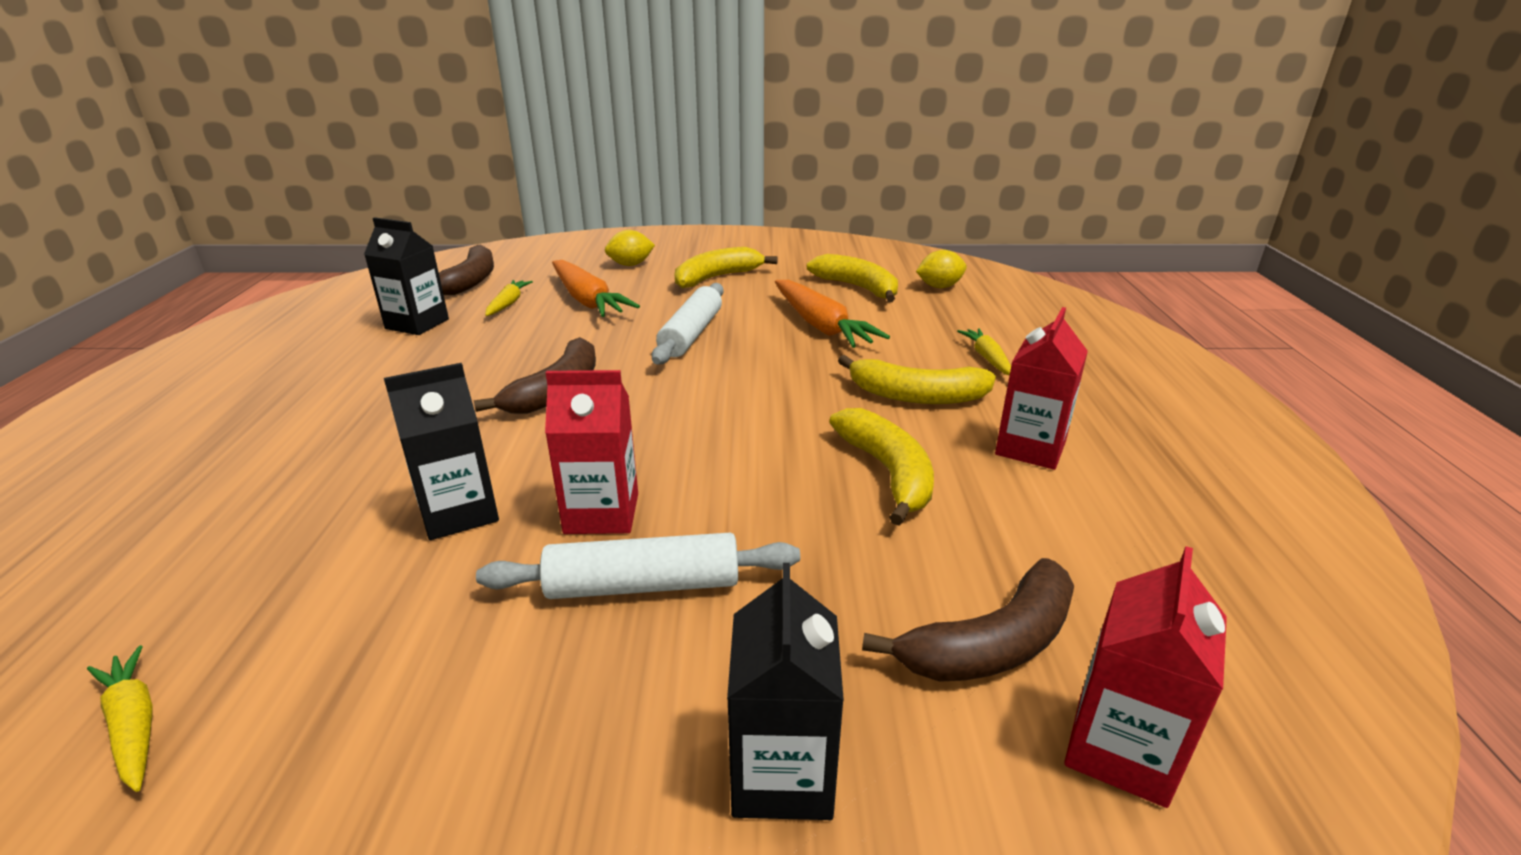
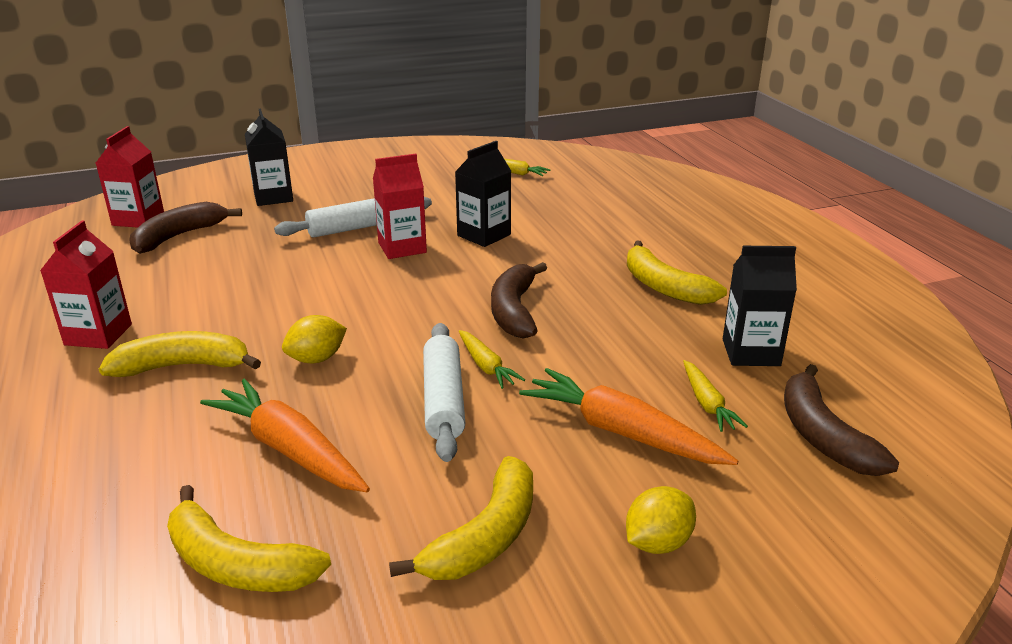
camera: 160 degrees right, 0 degrees up
(888, 473) = (220, 298): yellow banana -> yellow banana (664, 287)
(939, 287) = (83, 606): yellow lemon -> yellow lemon (317, 359)
(987, 358) = (83, 434): yellow carrot -> yellow carrot (486, 366)

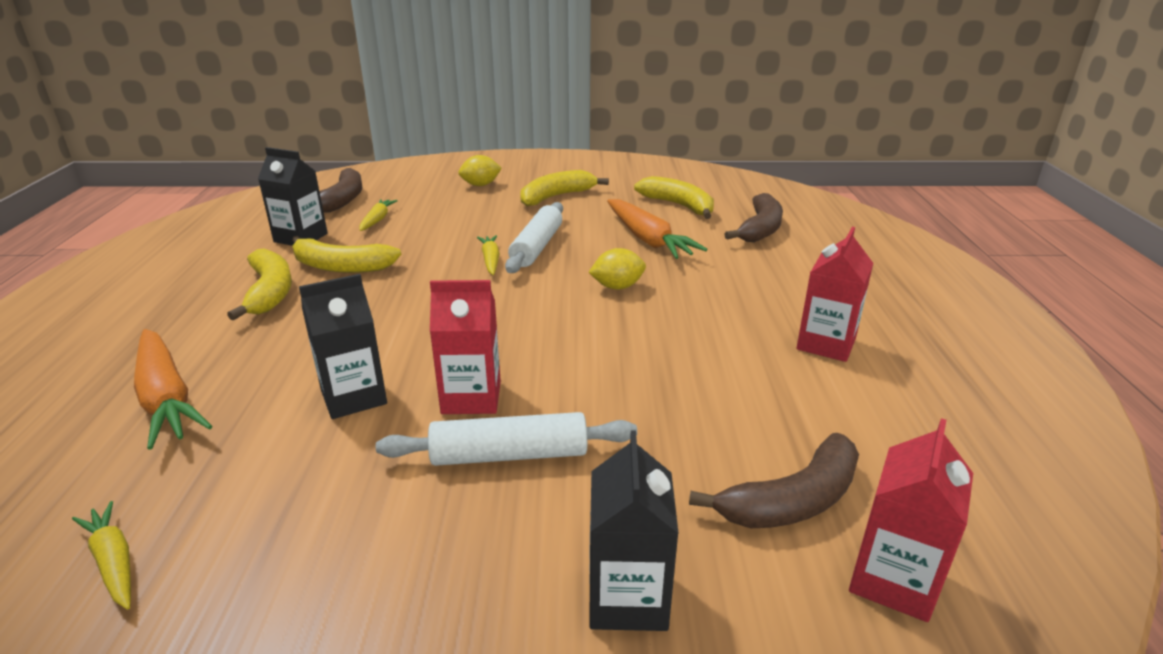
camera: 160 degrees left, 0 degrees up
(183, 366) = (730, 300): yellow banana -> yellow banana (341, 267)
(514, 310) = (425, 296): brown banana -> brown banana (760, 229)
(621, 432) = (445, 217): orange carrot -> orange carrot (166, 398)

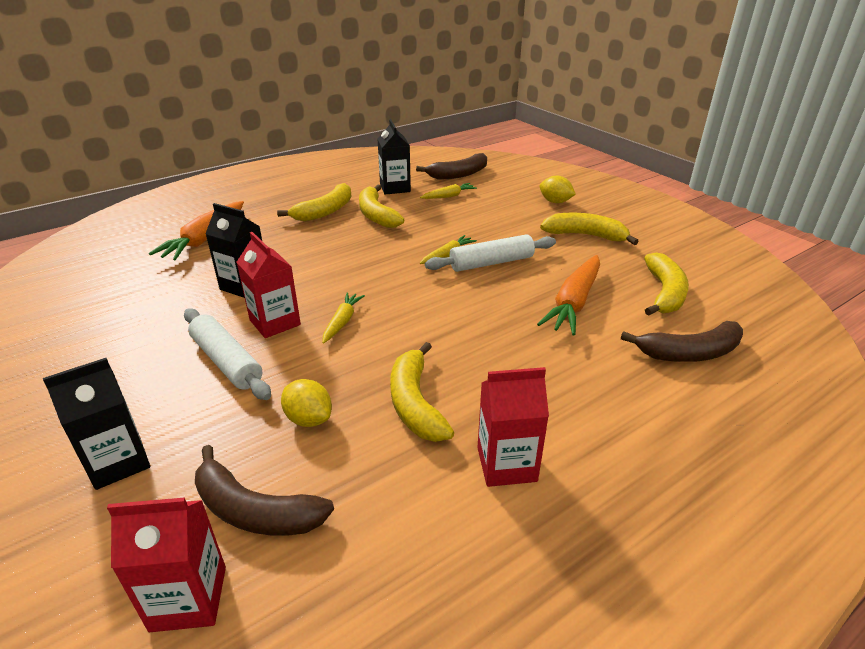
camera: 55 degrees right, 5 degrees up
(114, 562) = (83, 291): yellow carrot -> yellow carrot (342, 322)
(617, 287) = (474, 319): yellow lemon -> yellow lemon (309, 419)
(710, 358) = (415, 403): none -> yellow banana

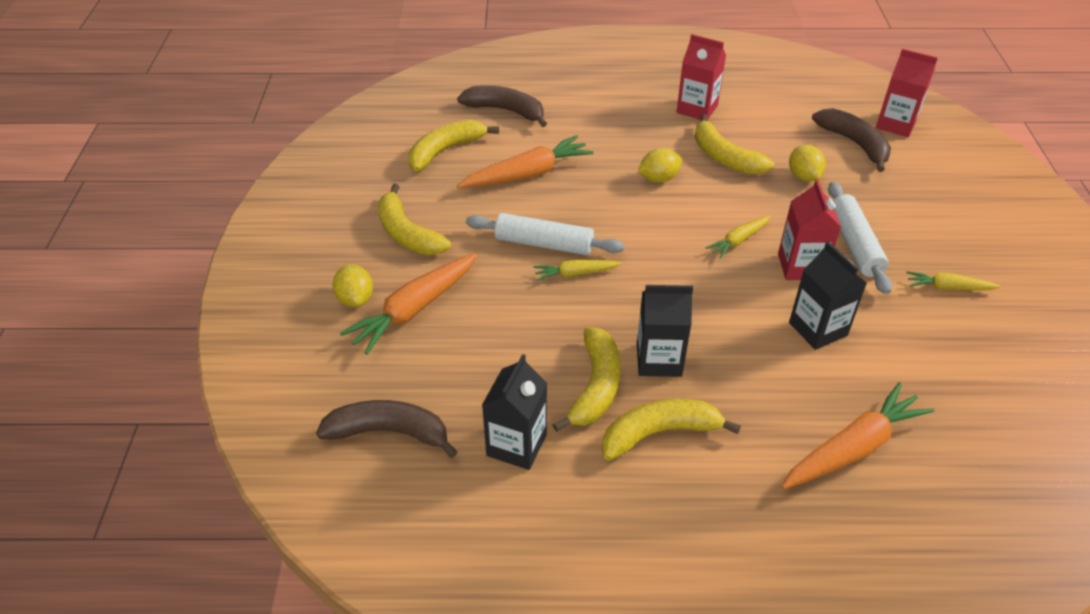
camera: 145 degrees left, 10 degrees up
(118, 462) = (941, 200): black carton -> black carton (659, 360)
(415, 403) = (724, 157): yellow banana -> yellow banana turned 120 degrees clockwise
(449, 196) = (464, 380): yellow carrot -> yellow carrot (948, 287)
(460, 347) = (658, 179): none -> yellow lemon
(517, 208) = (414, 309): none -> orange carrot

